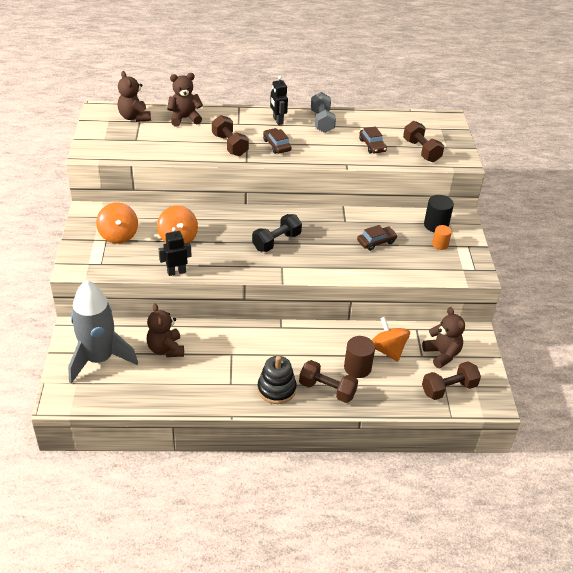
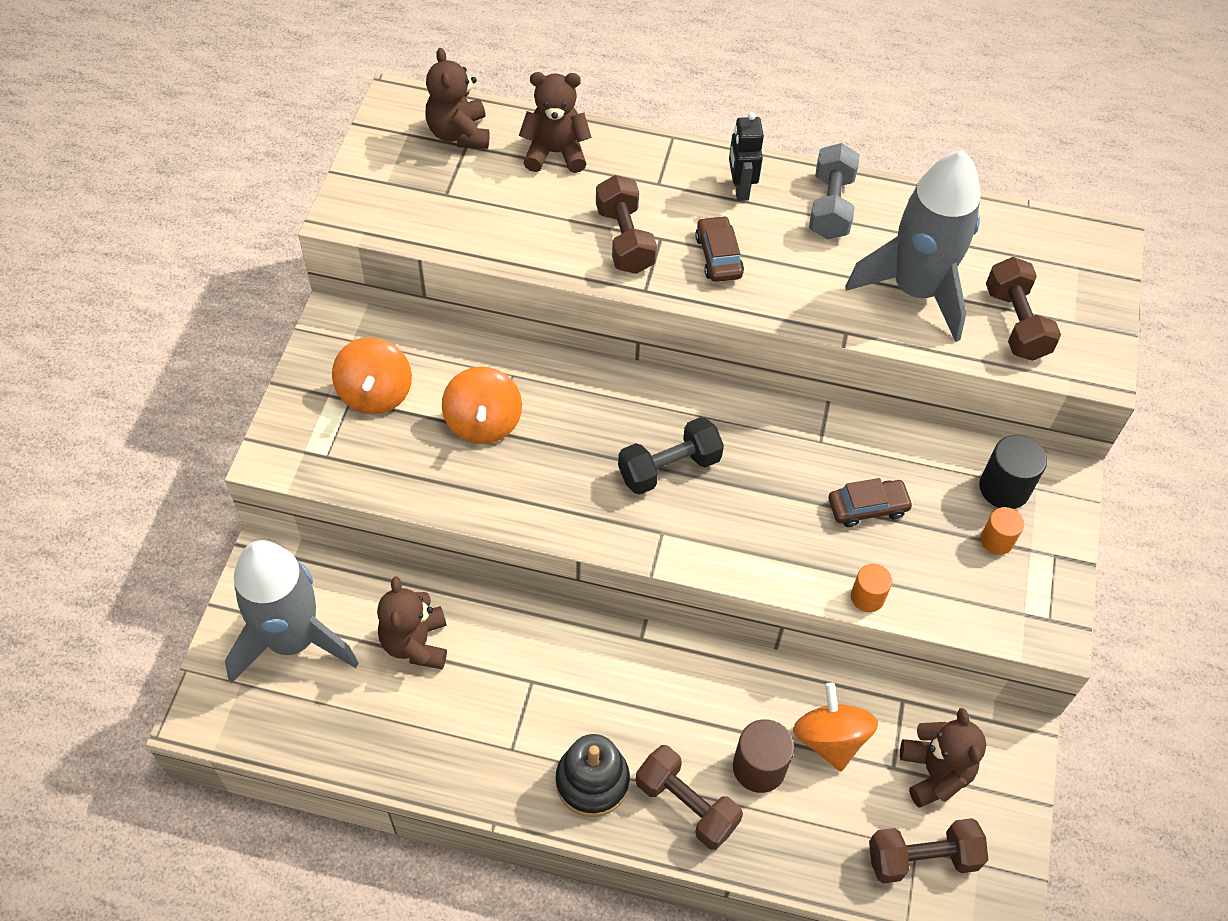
camera: 15 degrees right, 15 degrees up
(176, 272) = (458, 505): black robot -> none
(372, 145) = (915, 290): brown car -> grey rocket
(389, 275) = (867, 597): none -> orange cylinder

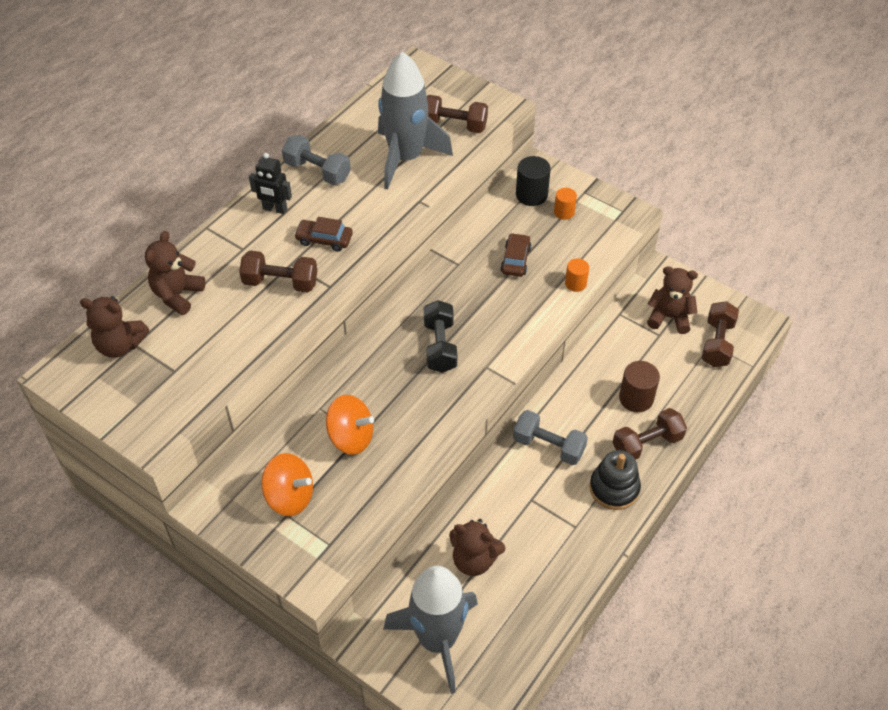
camera: 65 degrees left, 5 degrees down
(624, 676) = (548, 446): none -> grey dumbbell
(830, 739) = (630, 357): orange spinning top -> none

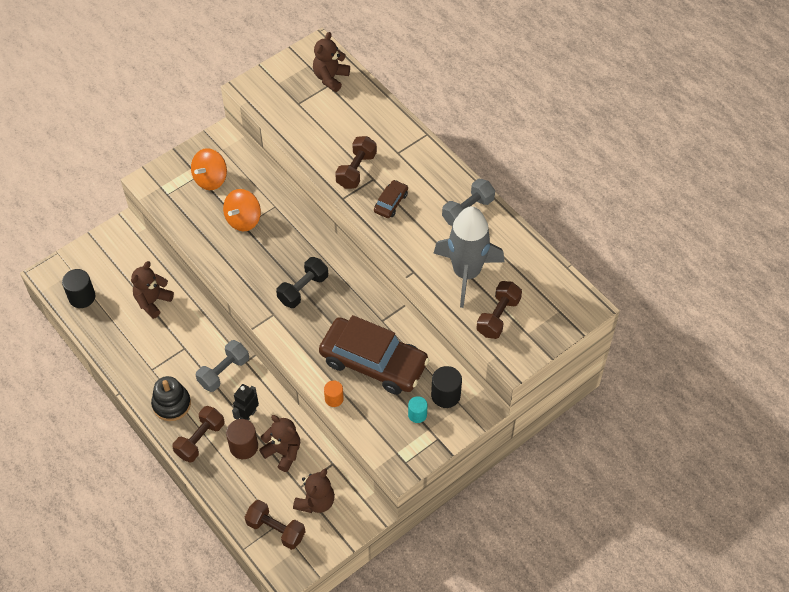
camera: 105 degrees right, 5 degrees up
(177, 295) = (365, 111): brown teddy bear -> brown teddy bear (283, 452)
(275, 209) = (433, 177): black robot -> black robot (248, 415)
(437, 640) = (107, 268): grey rocket -> none
(440, 346) = (303, 289): black dumbbell -> black dumbbell turned 60 degrees counterclockwise
(496, 656) = (82, 297): none -> black cylinder
(515, 260) = (373, 362): brown car -> brown car, size x2.35
(564, 212) = (417, 415): orange cylinder -> turquoise cylinder
(647, 444) = (200, 440): brown dumbbell -> brown dumbbell turned 45 degrees clockwise

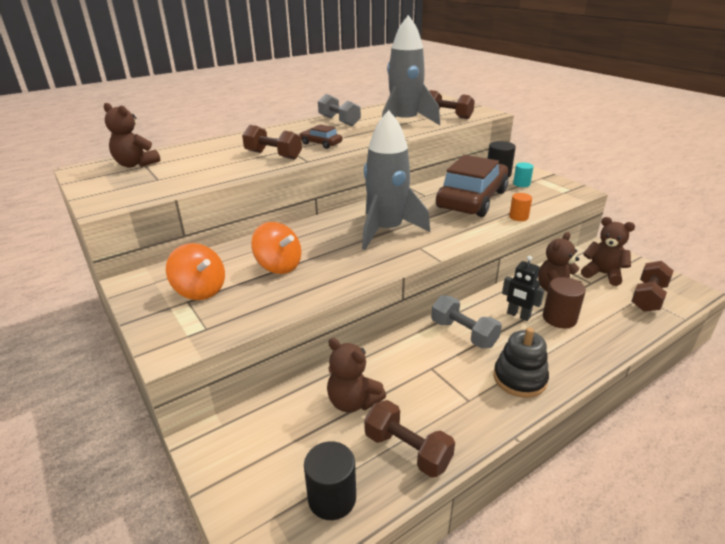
camera: 85 degrees left, 25 degrees down
(200, 440) = (563, 352): brown dumbbell -> brown dumbbell (407, 450)
(303, 289) = (386, 231): black dumbbell -> grey rocket

